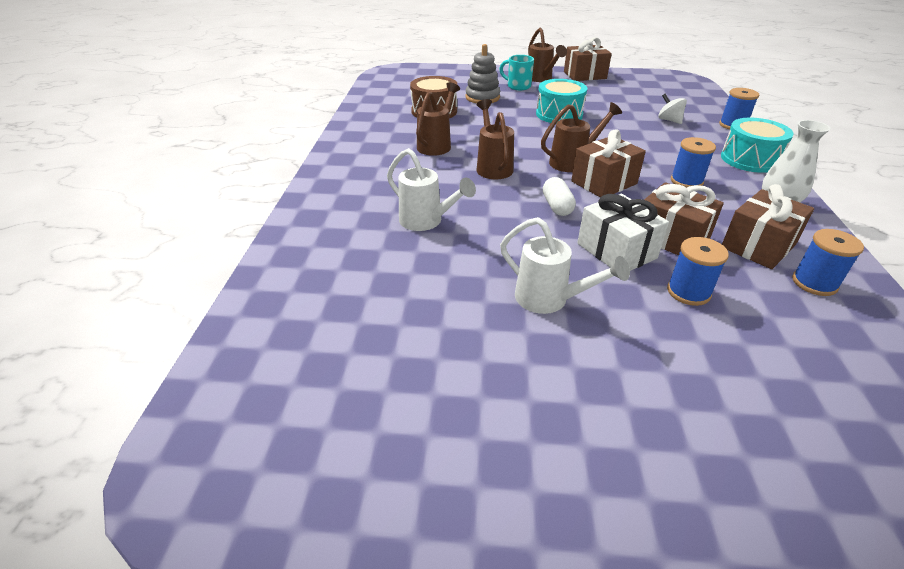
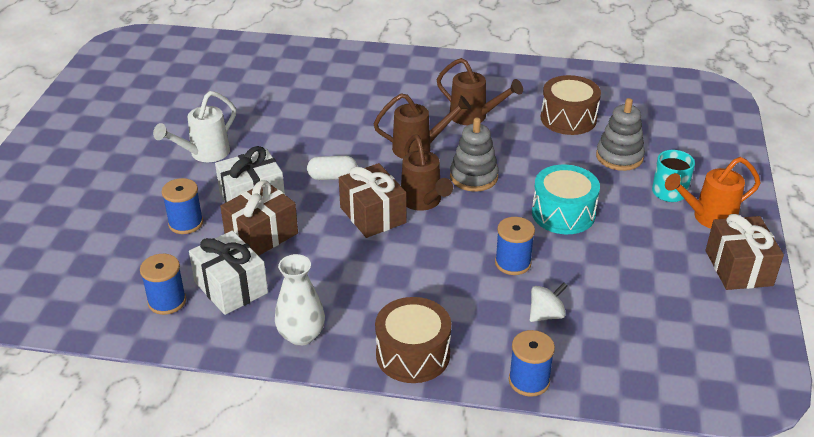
camera: 95 degrees right, 0 degrees up
(426, 222) = (324, 106): white watering can -> none
(528, 143) = (474, 177): none -> grey stacking toy
(541, 79) = (707, 218): brown watering can -> orange watering can
(686, 181) = (365, 277): blue spool -> blue spool (513, 263)
(749, 159) = (413, 354): turquoise drum -> brown drum
(758, 246) = (231, 287): brown gift -> white gift

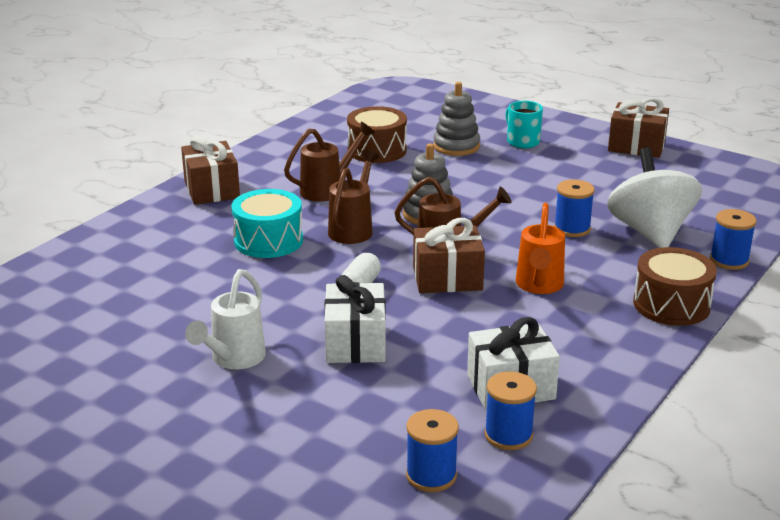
camera: 65 degrees left, 10 degrees down
(186, 223) = (367, 397): blue spool -> blue spool (431, 476)
(204, 154) = (233, 360): white watering can -> white watering can turned 45 degrees clockwise
(261, 235) = (430, 350): brown gift -> brown gift (212, 190)
(301, 335) = (614, 358): white vase -> none
(546, 315) = (650, 232): white spinning top -> white spinning top, size x2.24
(563, 213) = (518, 190): turquoise drum -> turquoise drum (268, 241)
(707, 218) = (567, 138): orange watering can -> orange watering can (539, 286)

